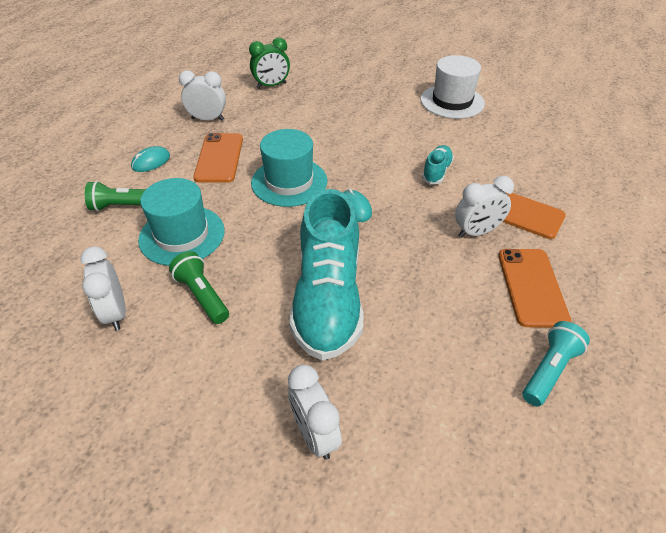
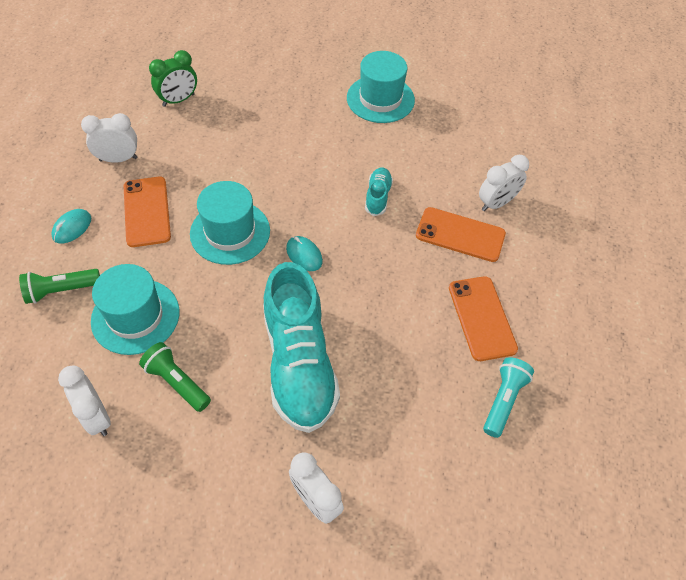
camera: 15 degrees left, 10 degrees up
(452, 101) = (380, 99): white hat -> turquoise hat
(476, 232) = (425, 265): white clock -> white clock (496, 203)

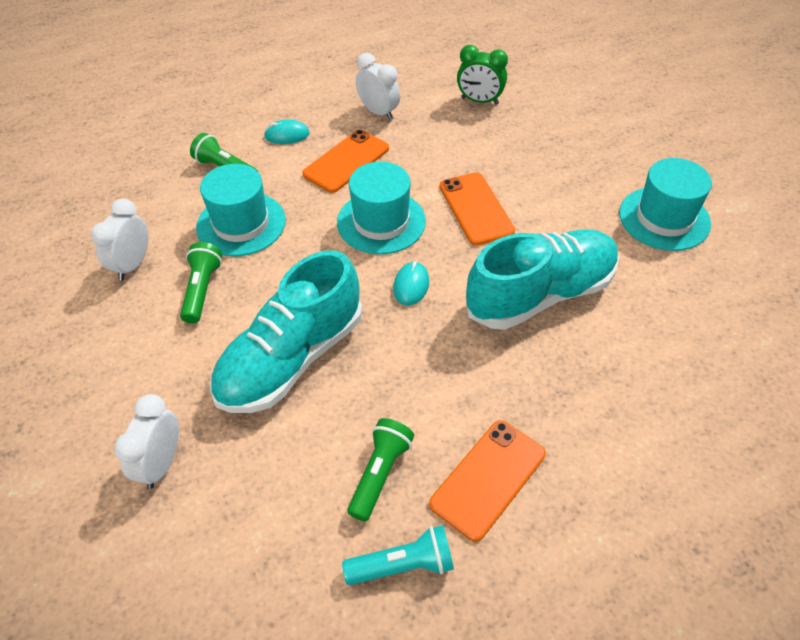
camera: 55 degrees right, 5 degrees down
(378, 197) = (540, 294): turquoise shoe -> turquoise shoe, size x2.26
(433, 371) = (380, 473): none -> green flashlight
(460, 234) = (574, 392): orange phone -> orange phone (476, 208)
(496, 203) = (656, 399): white clock -> none

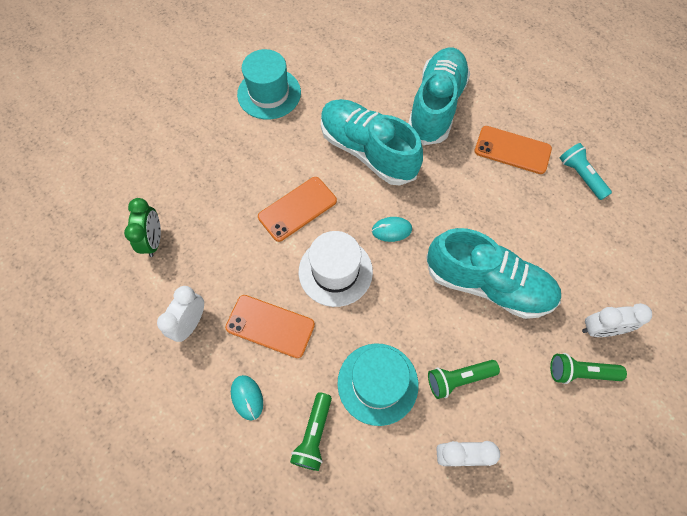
camera: 110 degrees left, 15 degrees up
(380, 473) = (538, 203): green flashlight -> green flashlight (580, 372)
(381, 222) = (335, 271): turquoise hat -> white hat
(604, 402) = (436, 106): none -> turquoise shoe

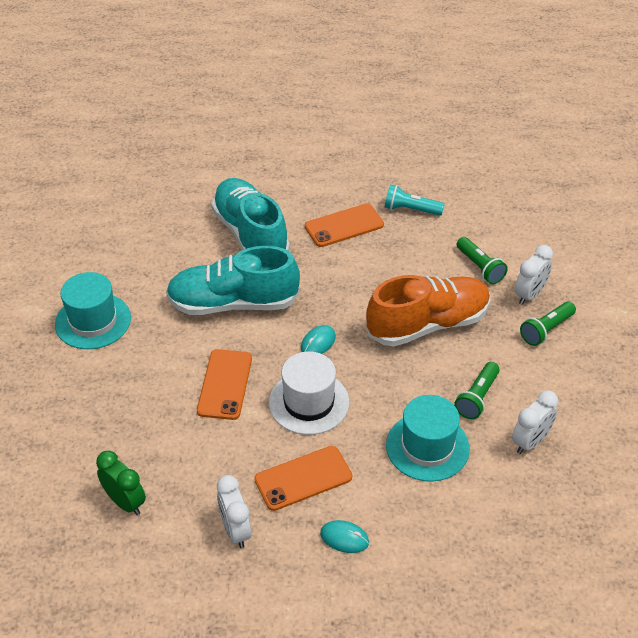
camera: 45 degrees left, 20 degrees down
(314, 434) = (422, 516): green flashlight -> green flashlight (480, 267)
(487, 284) = (428, 324): turquoise shoe -> orange shoe

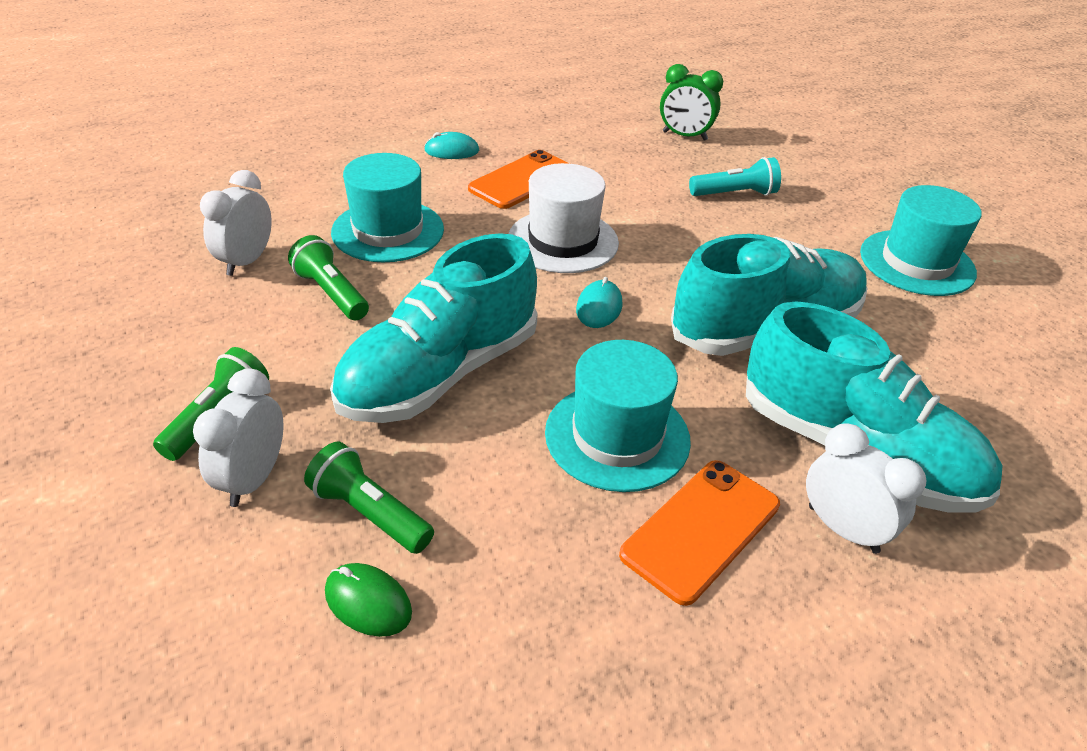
camera: 155 degrees right, 5 degrees down
(225, 384) = (681, 236): orange phone -> none
(235, 530) = (563, 138): white clock -> white clock (842, 529)
(355, 269) = (617, 436): none -> turquoise hat
(411, 210) = (581, 627): turquoise flashlight -> turquoise flashlight (735, 194)
(428, 324) = (440, 374): orange shoe -> turquoise shoe
(477, 397) = (331, 293): green flashlight -> green flashlight turned 45 degrees counterclockwise
(487, 237) = (368, 602): none -> green mouse

